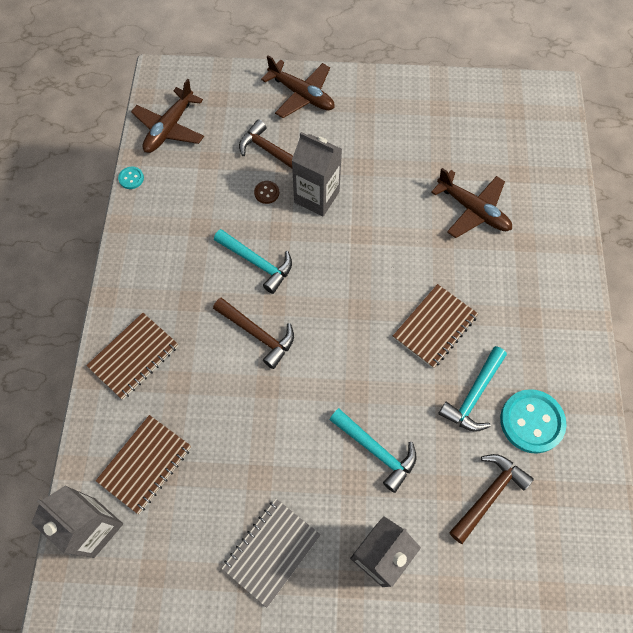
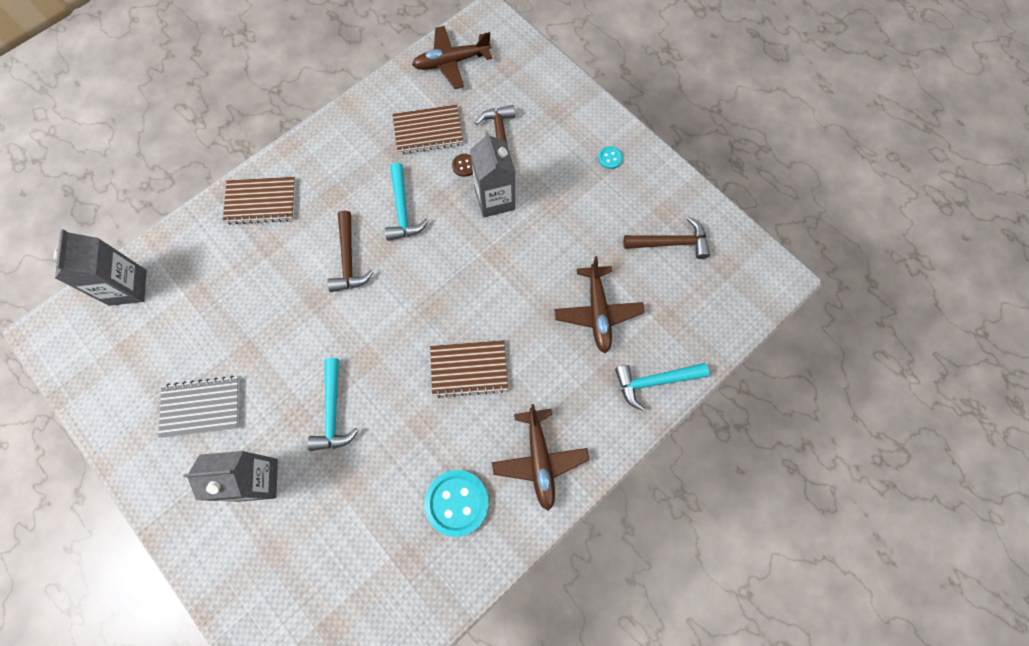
camera: 45 degrees right, 5 degrees up
(131, 178) = (388, 78): turquoise button -> turquoise button (610, 158)
(145, 464) = (194, 277): brown notebook -> brown notebook (428, 131)
(302, 95) = (570, 114): brown plane -> brown plane (539, 460)
(473, 395) = (439, 442): turquoise hammer -> turquoise hammer (654, 381)
(489, 495) = (369, 519): brown hammer -> brown hammer (670, 243)

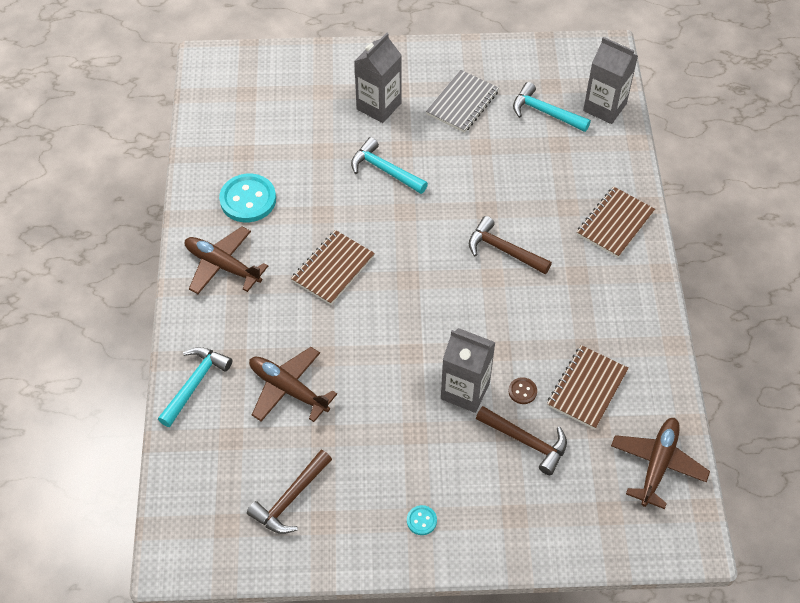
camera: 130 degrees right, 15 degrees down
(402, 210) = (518, 315): turquoise hammer -> turquoise hammer (545, 112)

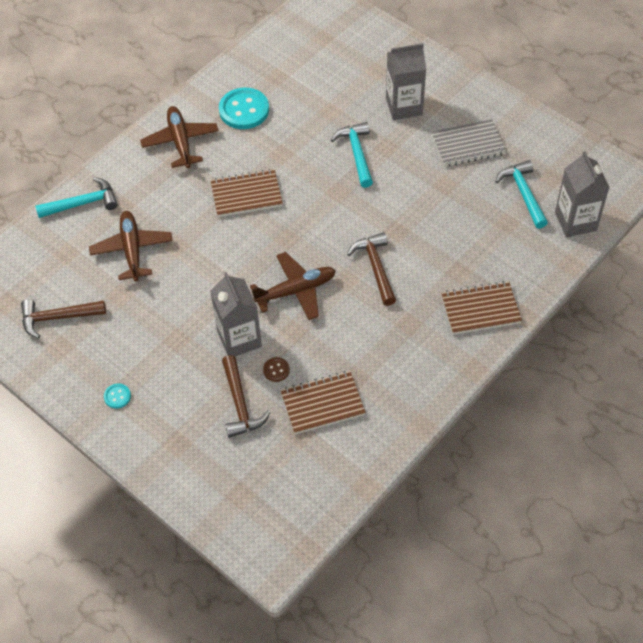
camera: 45 degrees right, 0 degrees up
(657, 464) = (310, 493): brown plane -> brown plane (296, 291)

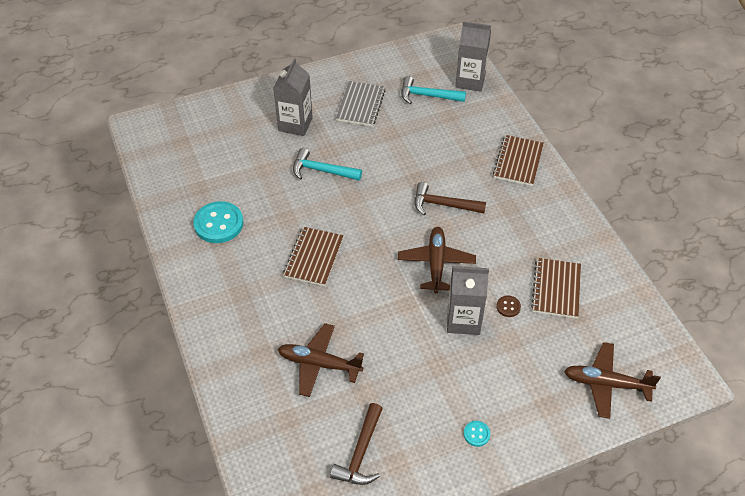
camera: 65 degrees left, 5 degrees down
(82, 203) = (237, 384): turquoise hammer -> none
(180, 142) = (219, 282): brown plane -> brown plane (606, 384)
(240, 404) = (529, 344): brown hammer -> none

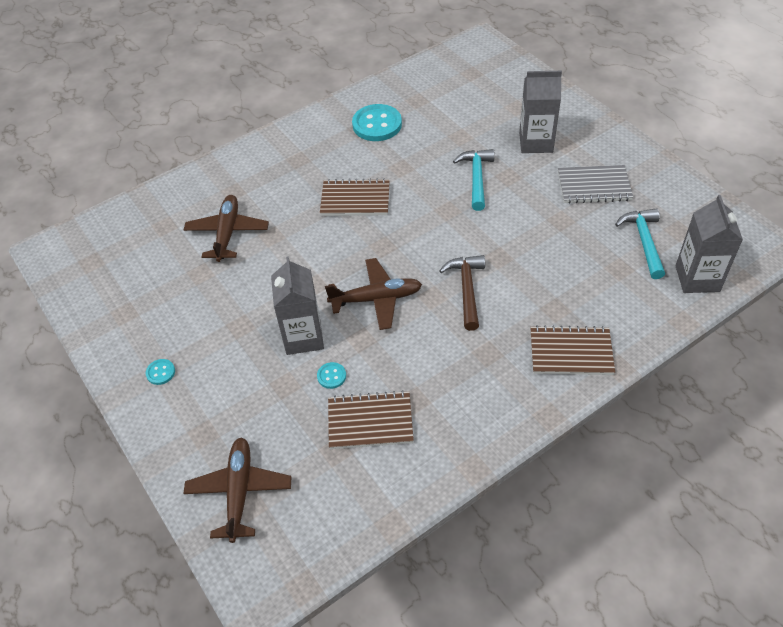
camera: 80 degrees right, 0 degrees up
(360, 453) = (133, 284): brown hammer -> none
(508, 307) = (331, 376): brown button -> turquoise button

